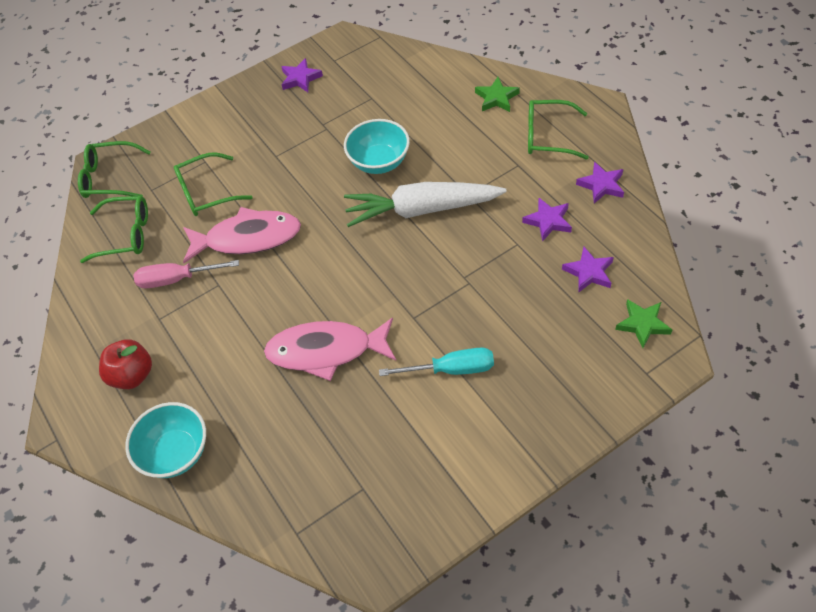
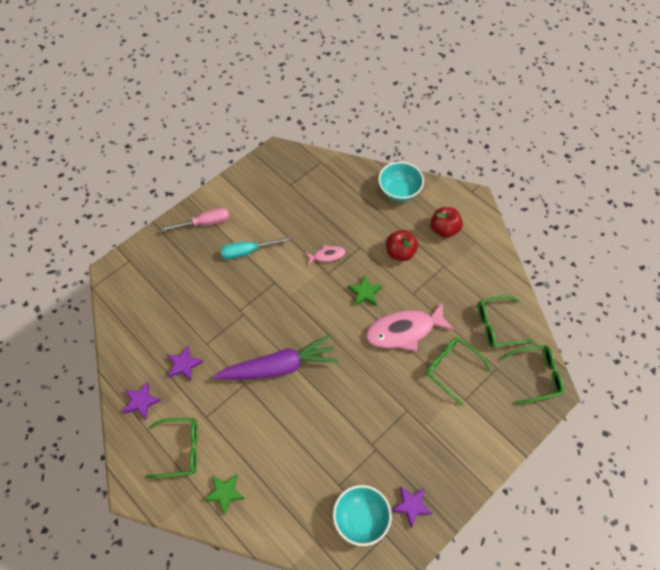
camera: 165 degrees right, 5 degrees up
(176, 279) = (443, 294): pink screwdriver -> pink screwdriver (205, 223)
(206, 192) = (451, 368): green glasses -> green glasses turned 105 degrees counterclockwise
(214, 344) = (400, 252): none -> red apple
(326, 350) = (327, 255): pink fish -> pink fish, size x0.49
(379, 162) = (319, 410): turquoise bowl -> turquoise bowl (361, 519)
(421, 210) = (279, 367): white carrot -> purple carrot
(589, 272) = (157, 325): purple star -> none
(642, 324) = (126, 291): green star -> green star (364, 293)

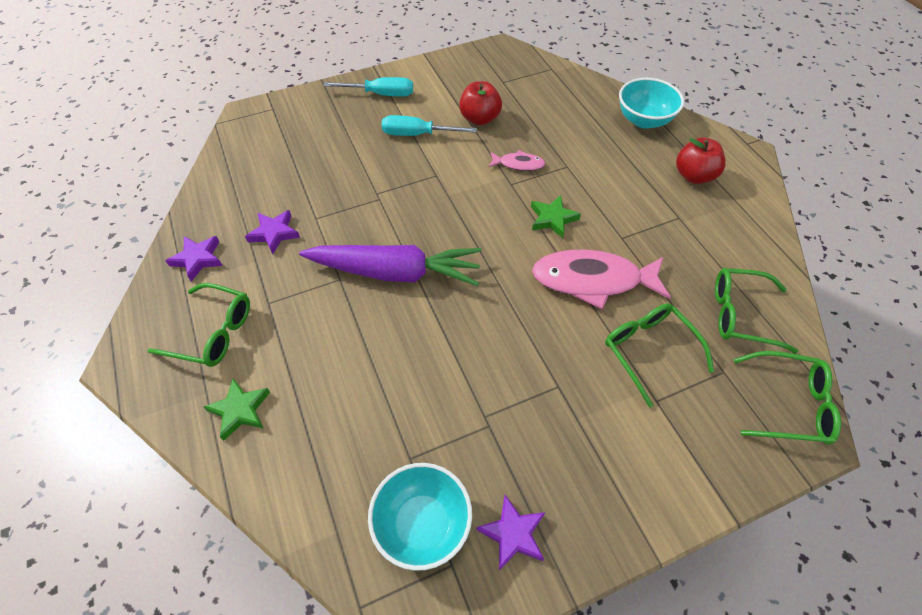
camera: 20 degrees right, 5 degrees down
(205, 223) = (381, 94): pink screwdriver -> turquoise screwdriver
(400, 252) = (621, 186): red apple -> red apple (479, 118)

